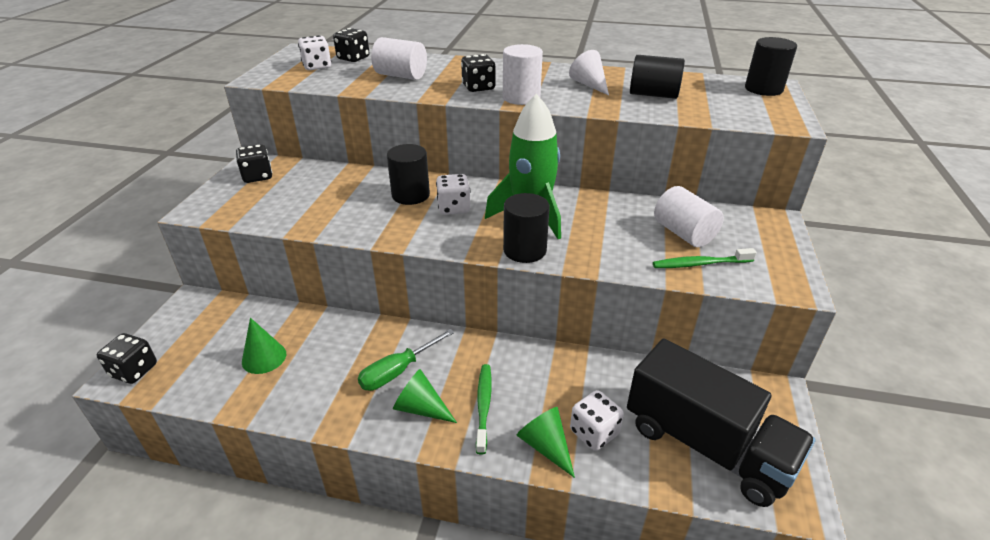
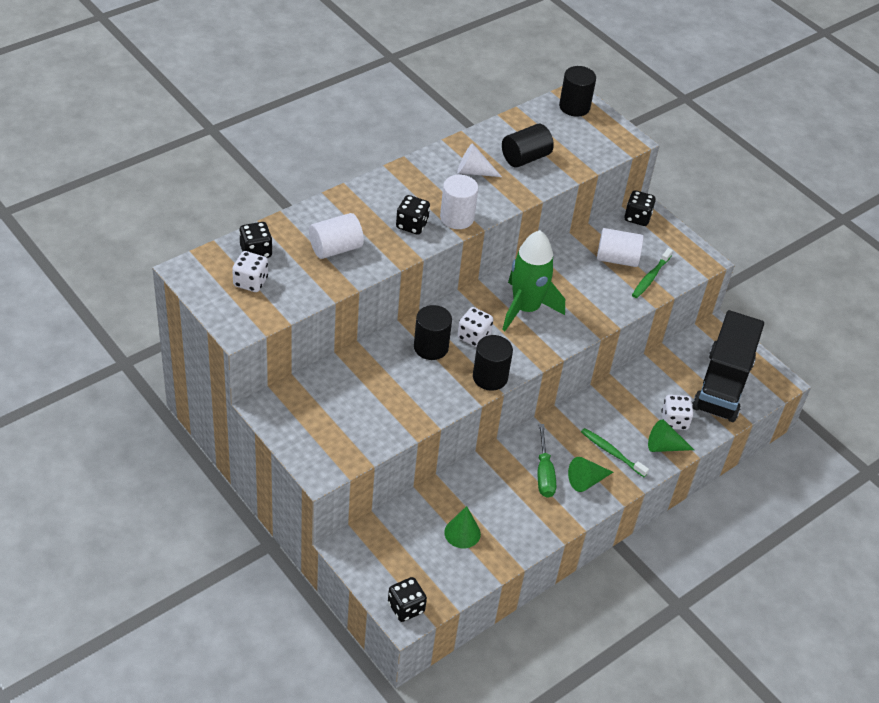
camera: 55 degrees left, 10 degrees up
(257, 176) = (299, 414): black dice -> black dice (637, 217)
(524, 250) = (560, 337): black cylinder -> black cylinder (490, 377)
(706, 445) = (722, 385): black truck -> black truck turned 120 degrees clockwise

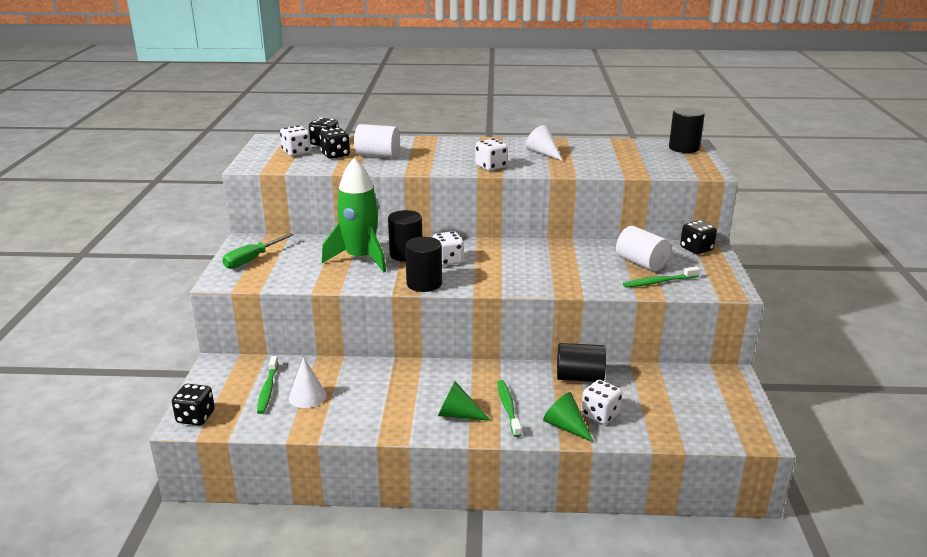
camera: 45 degrees right, 20 degrees down
(412, 225) = (451, 161): black dice -> black dice (335, 155)
(423, 546) = (268, 389): none -> green toothbrush
(457, 218) = (491, 167): white cylinder -> white dice
(462, 533) = (307, 396): green cone -> white cone
(525, 158) = (598, 158): black cylinder -> black cylinder (579, 377)
(526, 308) = (515, 261): green rocket -> green rocket (360, 258)
(544, 473) = (428, 393): green screwdriver -> green screwdriver (252, 260)
(722, 385) = (686, 412): black truck -> none

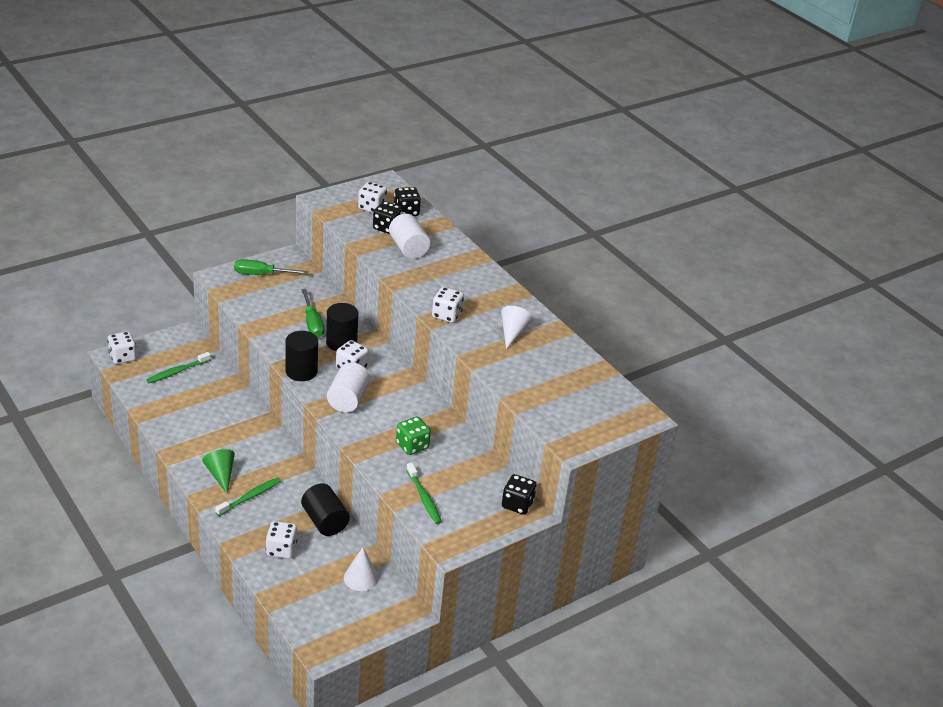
camera: 50 degrees right, 10 degrees up
(196, 417) = (122, 357): black dice -> white dice
(307, 396) = (184, 393): white cone -> white cone (361, 577)
(360, 258) = (312, 323): green rocket -> green screwdriver
(565, 426) = (250, 536): green cone -> none
(584, 267) = (412, 446): none -> green dice
(641, 263) = (452, 477): white cylinder -> white cylinder (348, 399)
(659, 282) = (424, 498): green toothbrush -> green toothbrush turned 150 degrees counterclockwise
(684, 148) = (626, 414): black cylinder -> none

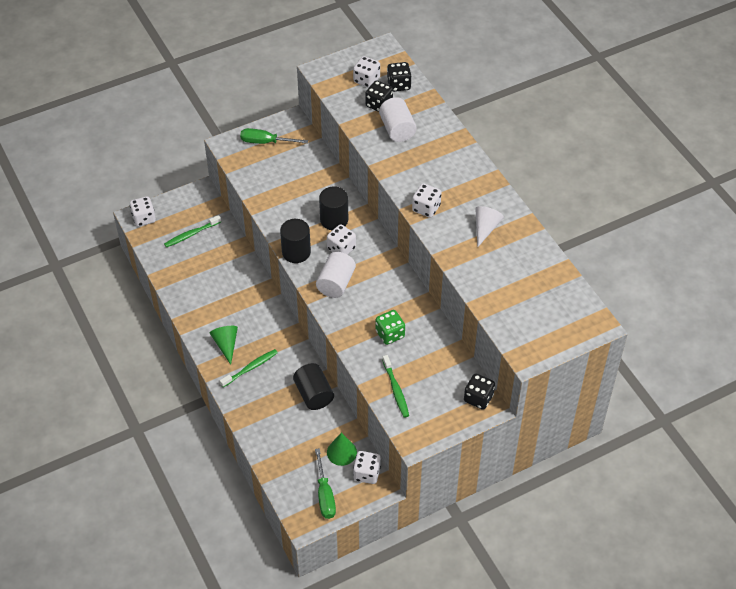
camera: 10 degrees right, 15 degrees up
(281, 549) = (275, 422): white dice -> white dice (366, 473)
(312, 323) = (309, 198): green screwdriver -> green screwdriver (325, 495)
(361, 577) = (341, 452): white cone -> green cone

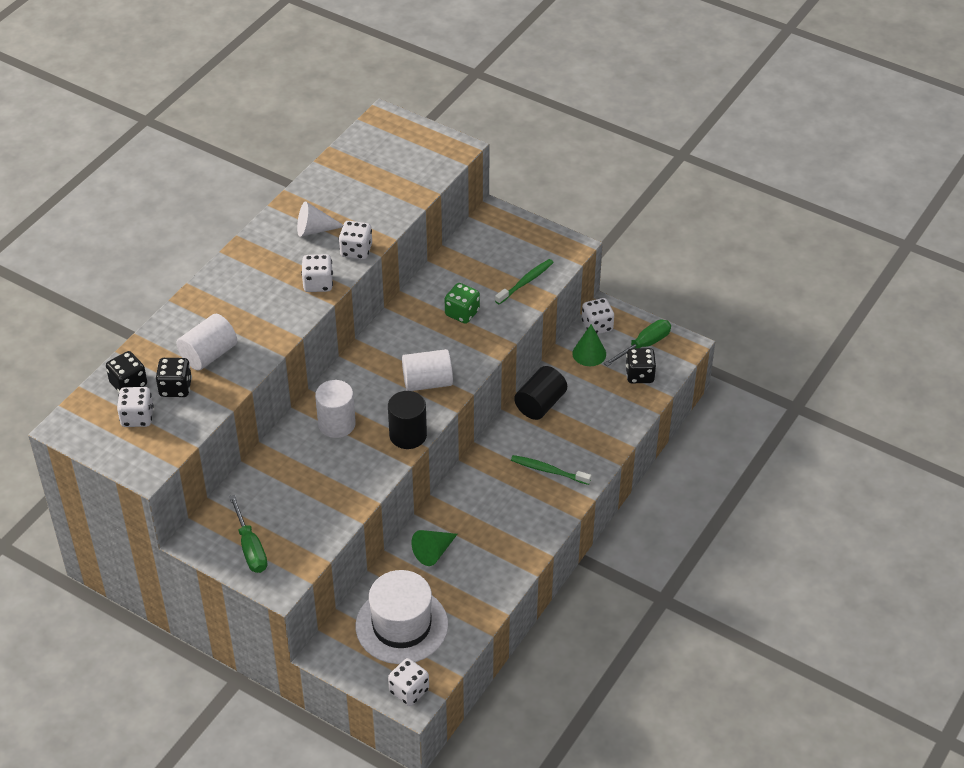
camera: 120 degrees left, 5 degrees down
(191, 234) = (401, 625): green toothbrush -> white hat
(226, 344) = (535, 507): green cone -> green cone (433, 552)
(334, 220) = (337, 424): black cylinder -> white cylinder
(341, 248) = (375, 399): white dice -> white dice (356, 250)
(478, 398) = (489, 223): black dice -> black dice (639, 375)

